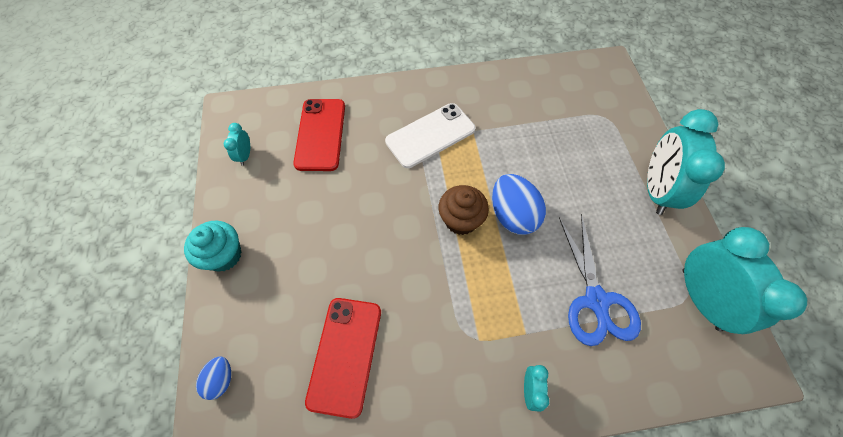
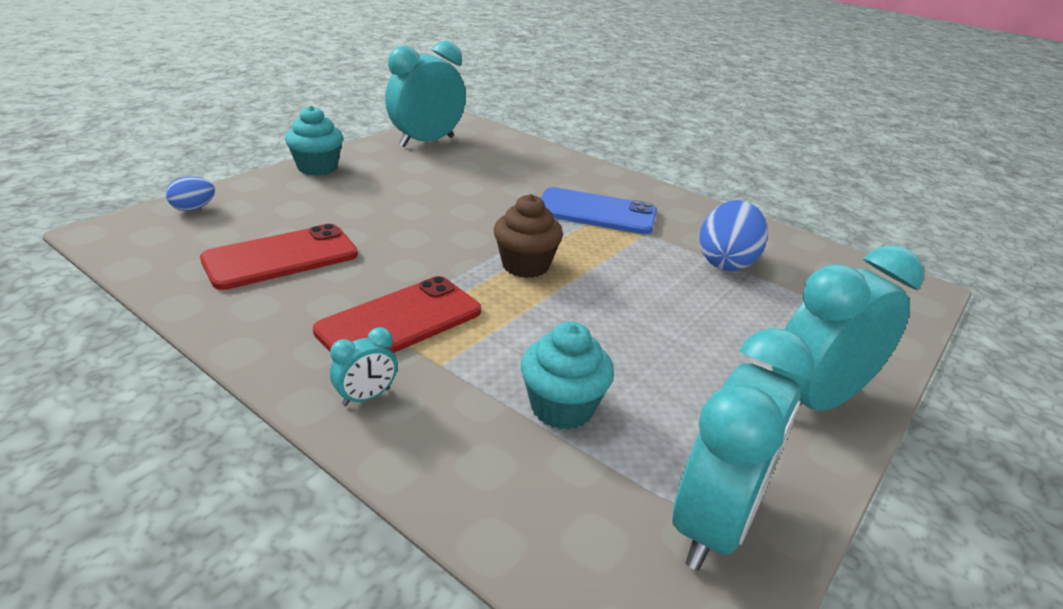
camera: 45 degrees right, 30 degrees down
(245, 155) = (426, 142): turquoise clock -> turquoise clock, size x2.29
(320, 134) = (501, 162): red phone -> red phone (400, 321)
(430, 135) = (596, 212): white phone -> blue phone
(512, 215) = (584, 296): blue egg -> blue egg (726, 262)
(596, 300) = (562, 407): blue scissors -> turquoise cupcake

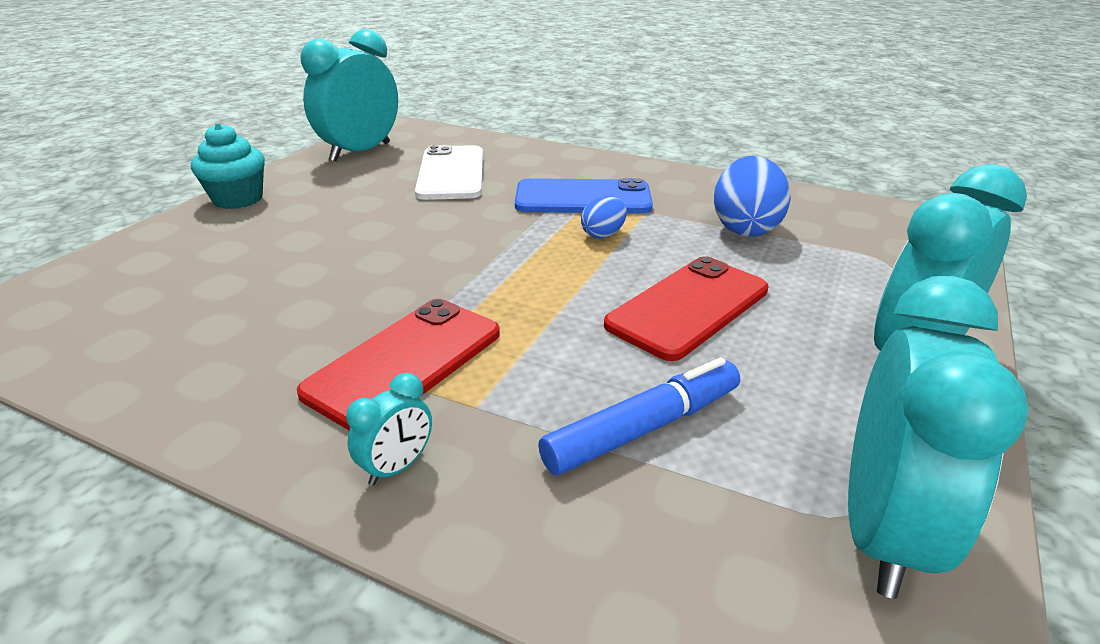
camera: 10 degrees left, 0 degrees up
(193, 208) = (90, 272): blue egg -> blue egg (603, 234)
(281, 257) = (225, 312): red phone -> red phone (688, 307)
(494, 172) = (451, 173): none -> white phone
(525, 265) = (529, 269): brown cupcake -> none
(562, 407) = (643, 428): turquoise cupcake -> blue marker

